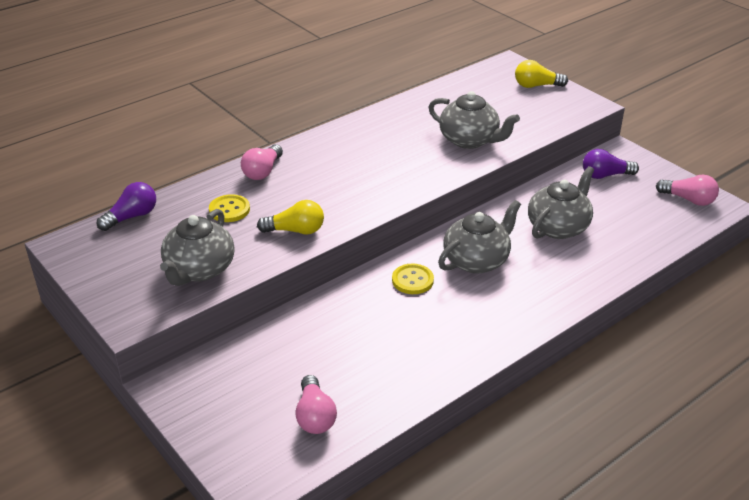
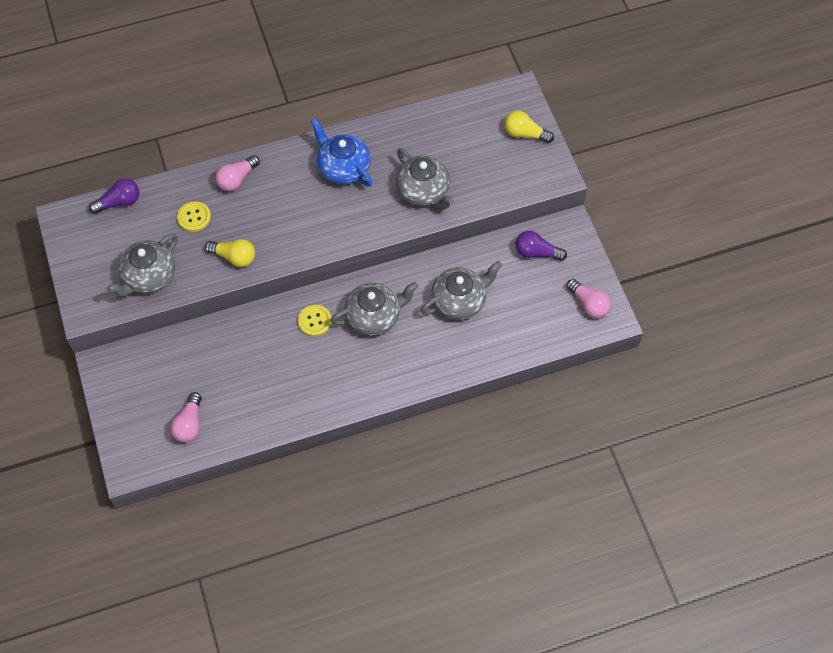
camera: 20 degrees right, 25 degrees up
(374, 141) = (343, 168): none -> blue teapot

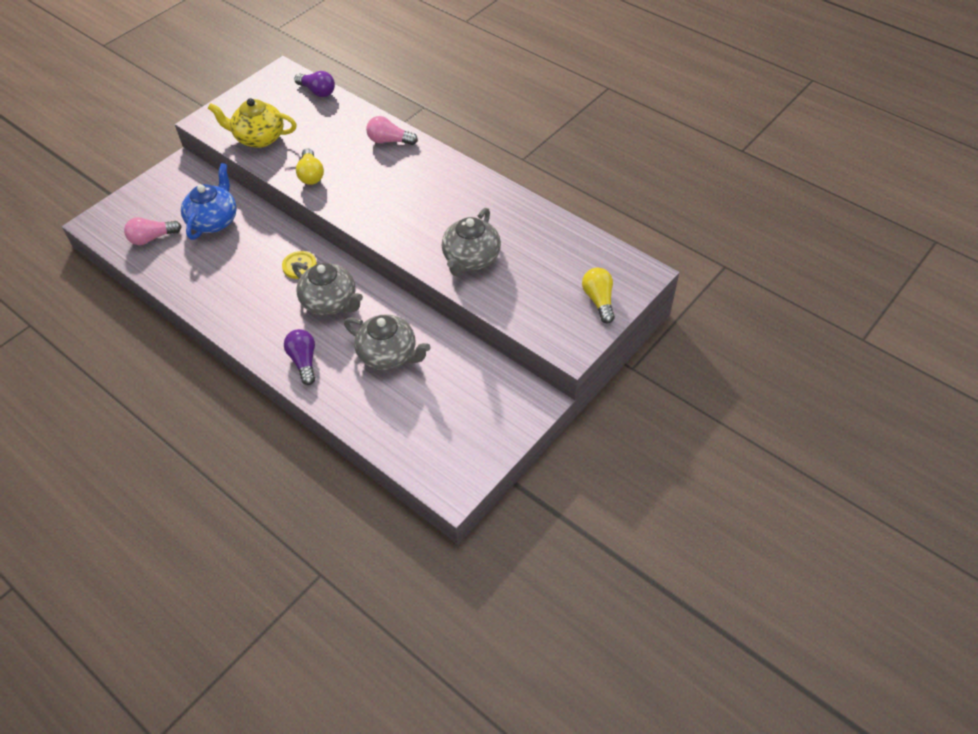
camera: 60 degrees right, 10 degrees down
(149, 277) = (259, 138): grey teapot -> yellow teapot
(194, 217) = (333, 135): yellow button -> none
(343, 168) = (453, 196): blue teapot -> blue teapot (214, 221)
(536, 252) = (487, 388): purple light bulb -> purple light bulb (304, 361)
(588, 304) = (457, 461): pink light bulb -> none

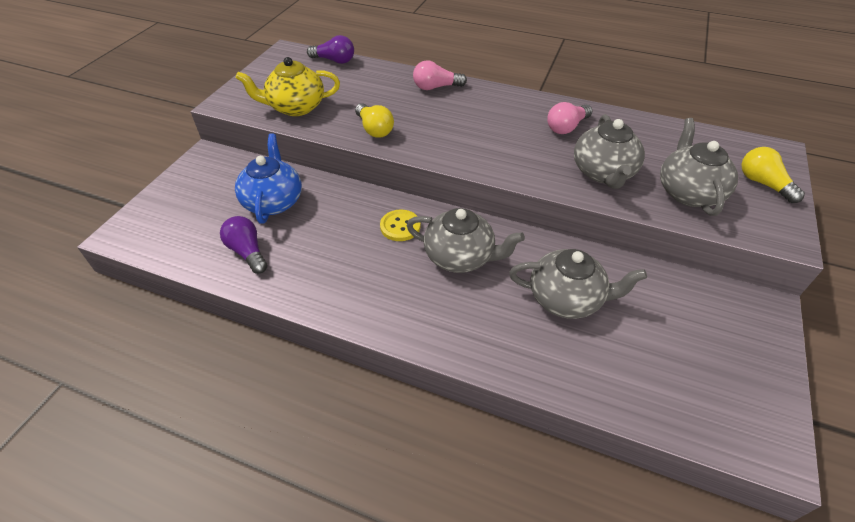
camera: 20 degrees left, 5 degrees down
(152, 238) = (205, 235): pink light bulb -> pink light bulb (566, 127)
(304, 361) = (473, 333): purple light bulb -> purple light bulb (247, 252)
(527, 293) = (688, 192): none -> grey teapot

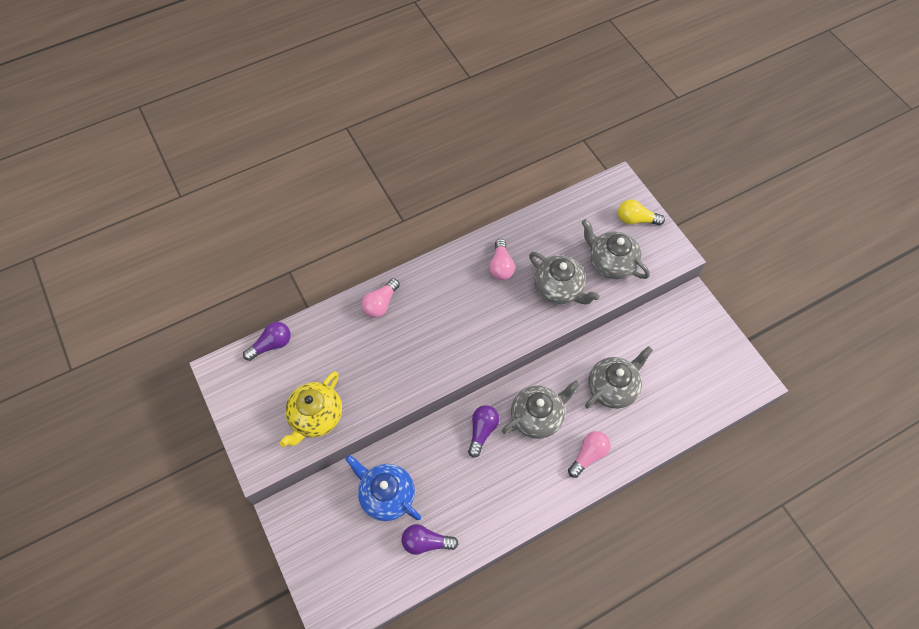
camera: 50 degrees left, 15 degrees up
(374, 129) = (395, 383): yellow light bulb -> none
(400, 226) = (482, 431): yellow button -> purple light bulb
(465, 324) = (588, 455): none -> pink light bulb

